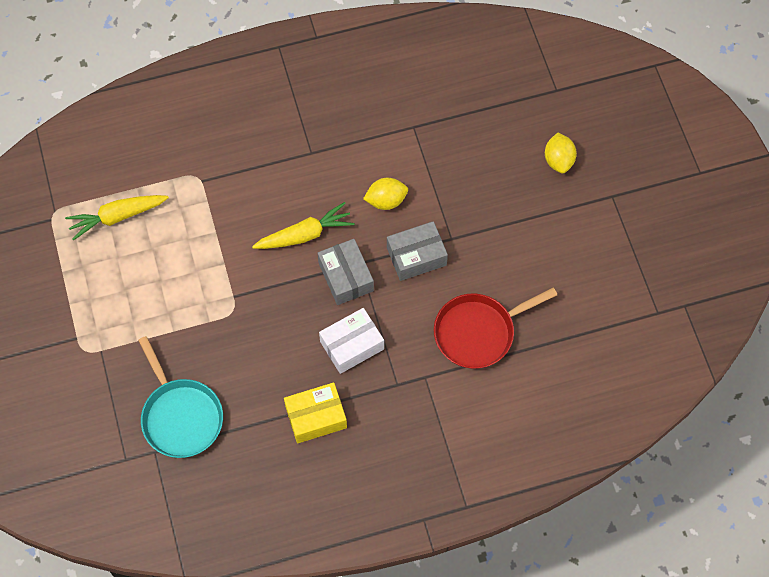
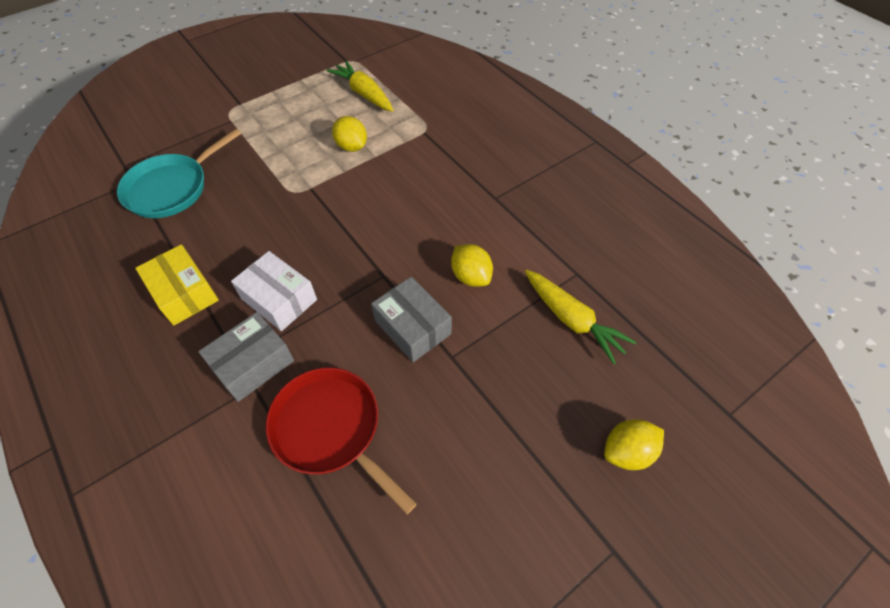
camera: 70 degrees right, 10 degrees down
(193, 248) = (351, 147): none -> yellow lemon
(305, 234) = (399, 220): yellow carrot -> yellow carrot (572, 320)
(346, 277) = (362, 269): grey box -> grey box (253, 364)

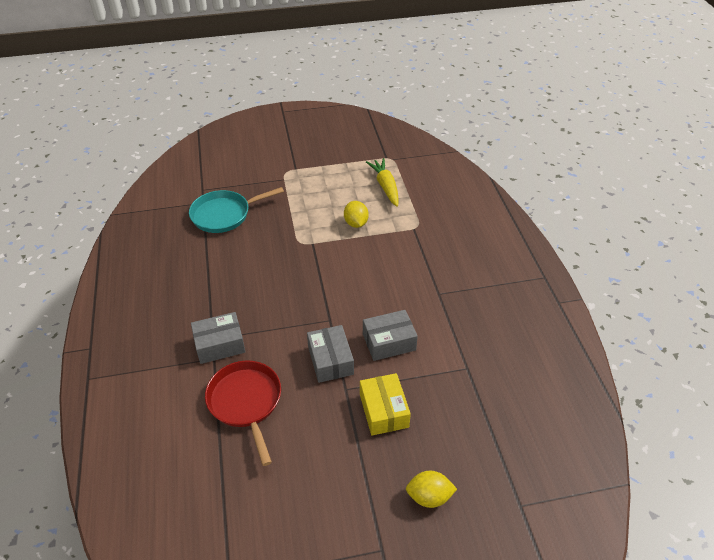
camera: 25 degrees right, 10 degrees down
(184, 293) = (200, 286): yellow box -> yellow box (383, 410)
(279, 299) = (255, 310): white box -> none
(471, 276) = (389, 342): yellow lemon -> grey box
(572, 320) = (443, 398): yellow carrot -> none

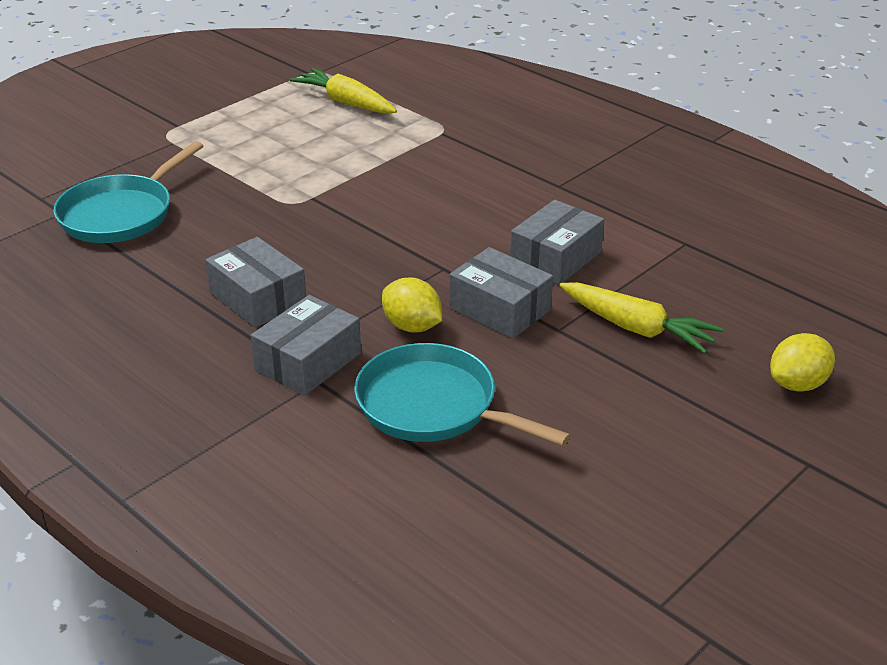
camera: 35 degrees left, 10 degrees down
(233, 295) = (258, 298): none -> grey box
(246, 402) = (433, 406): red pan -> turquoise pan
(356, 223) = (351, 154): yellow lemon -> yellow lemon (412, 326)
(383, 410) = (636, 328): yellow box -> yellow carrot

